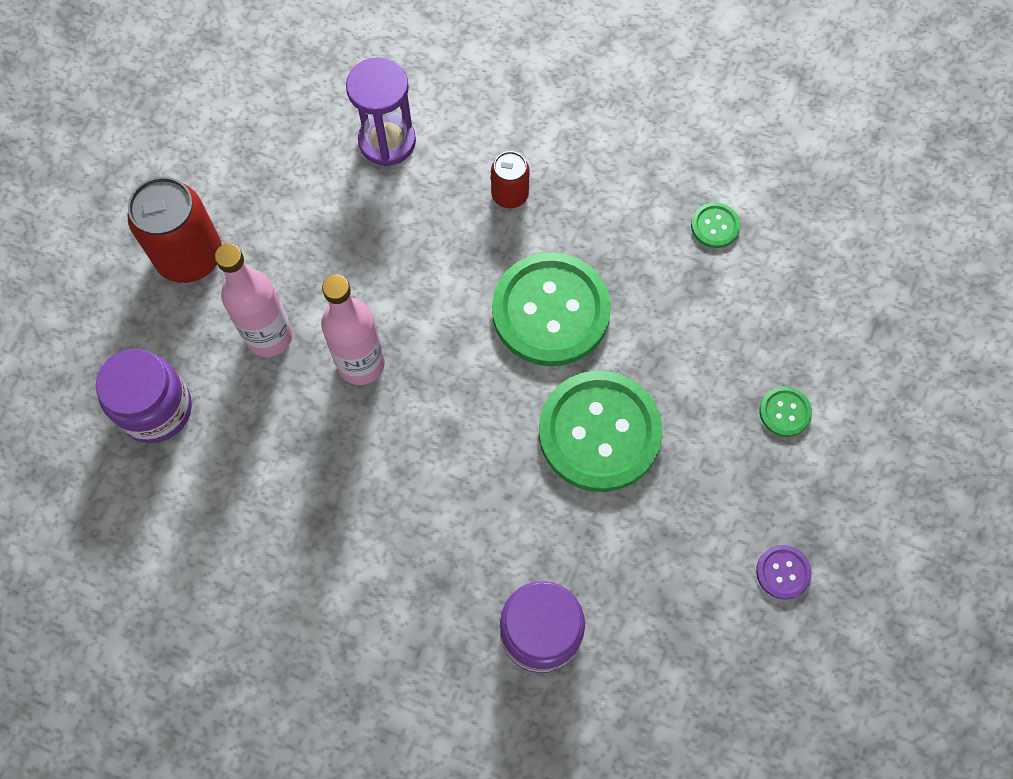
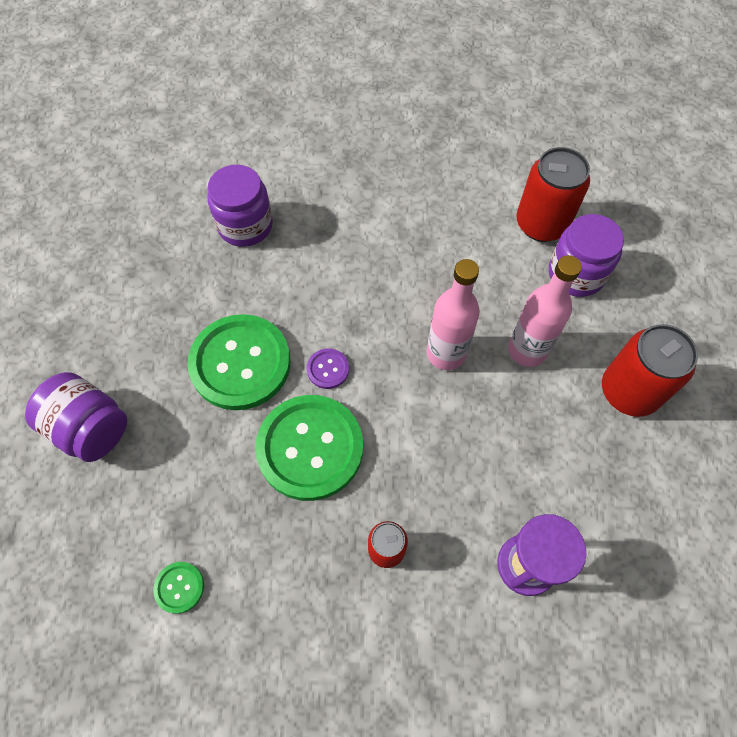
camera: 160 degrees right, 5 degrees down
(153, 493) = (541, 224): none -> red can
(783, 572) = (80, 311): purple button -> purple button (328, 369)
(784, 412) = (90, 428): green button -> purple jar

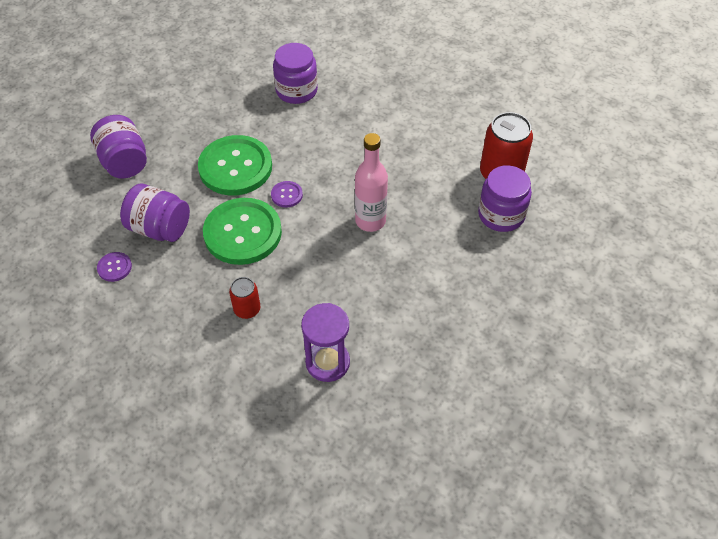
camera: 30 degrees right, 10 degrees down
(179, 587) = (114, 267): green button -> purple button
(201, 498) = (160, 228): none -> purple jar
(527, 350) = (427, 244): pink bottle -> none
(629, 391) = (480, 301): red can -> none

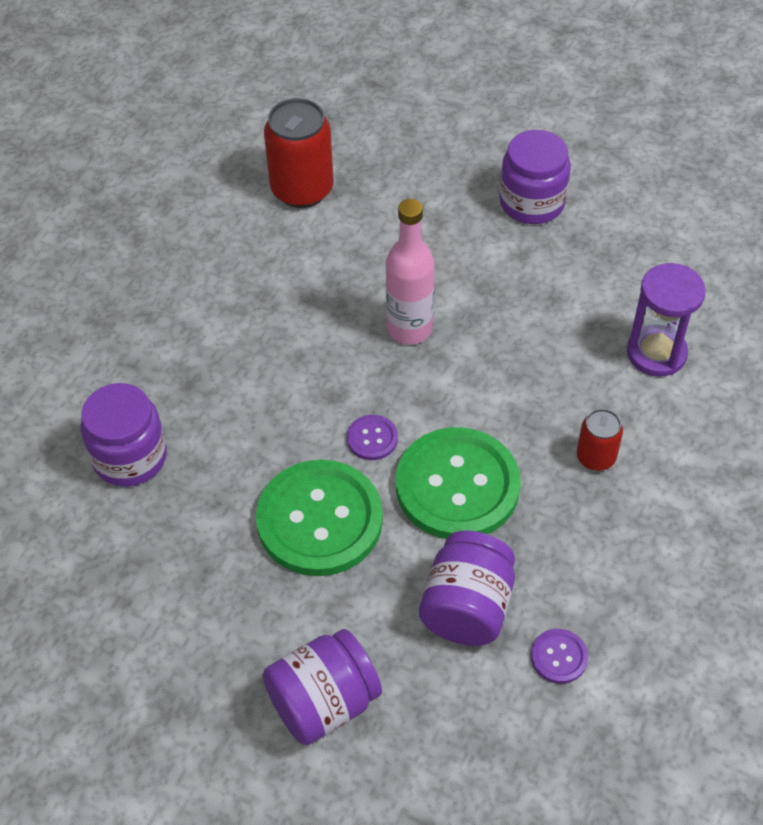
camera: 95 degrees left, 0 degrees up
(501, 215) = (377, 188): purple jar -> purple jar (532, 202)

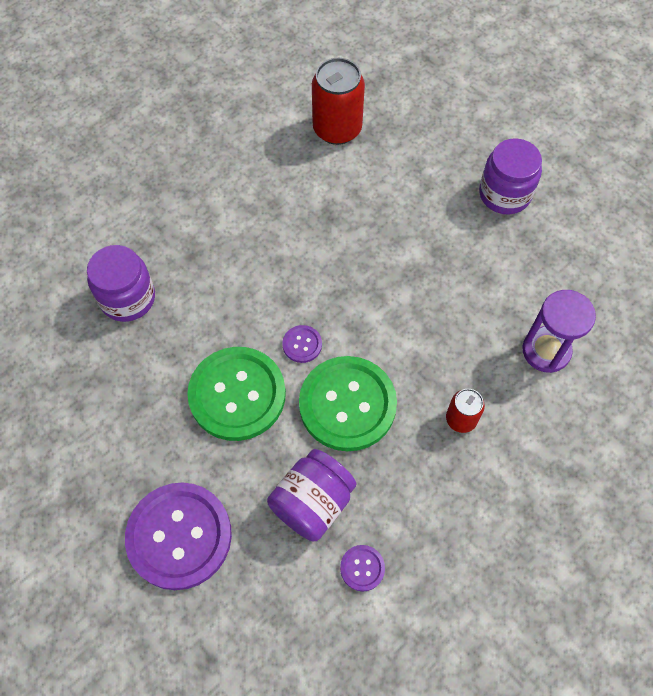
camera: 20 degrees right, 10 degrees up
(323, 702) = (179, 536): purple jar -> purple button
(409, 329) = (367, 266): pink bottle -> none

